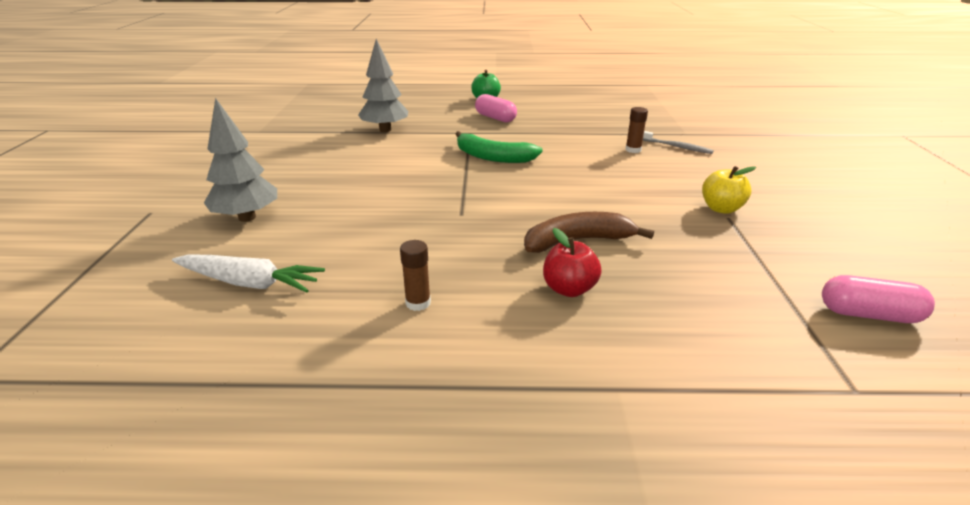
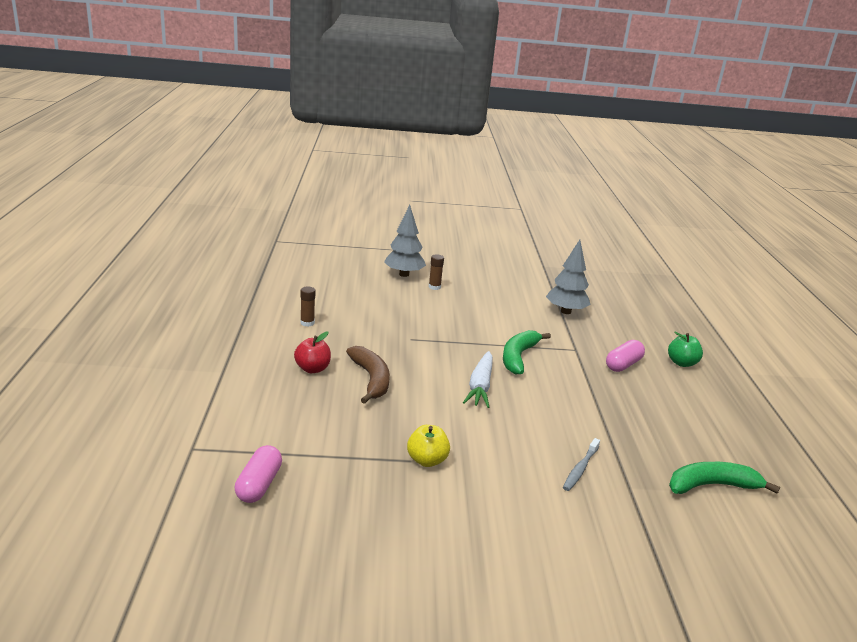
camera: 85 degrees right, 5 degrees down
(249, 283) = (333, 281): white carrot -> white carrot (480, 386)
(633, 150) = (561, 437): brown glue stick -> brown glue stick (434, 287)
(661, 111) = (711, 486): none -> green banana

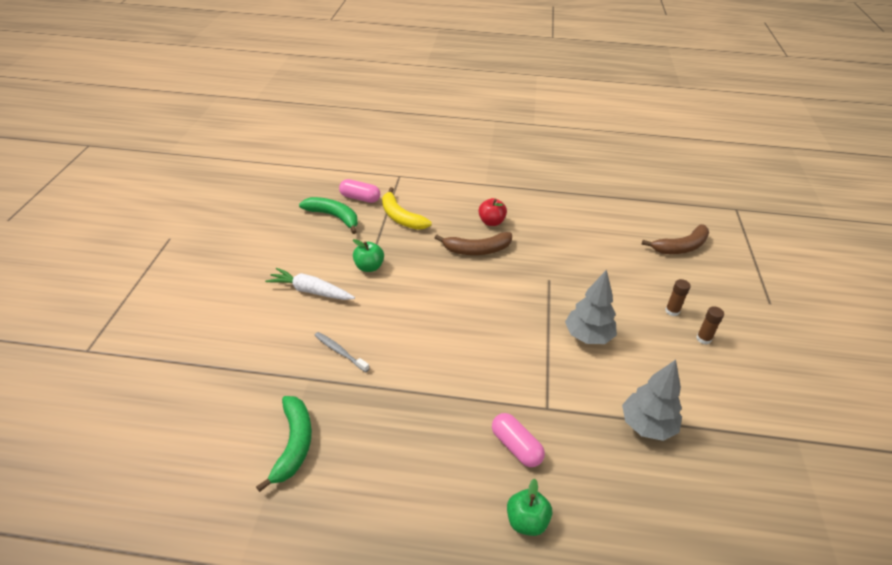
camera: 100 degrees right, 15 degrees up
(307, 323) = (566, 222): brown glue stick -> brown glue stick (703, 339)
(309, 440) = (401, 217): none -> yellow banana
(341, 272) = (681, 247): none -> brown banana
(404, 274) = (696, 291): grey tree -> grey tree (588, 336)
(427, 460) = (369, 267): yellow apple -> green apple
(480, 386) = (467, 312): white carrot -> white carrot (310, 291)
(518, 357) = (523, 351): green banana -> green banana (334, 217)

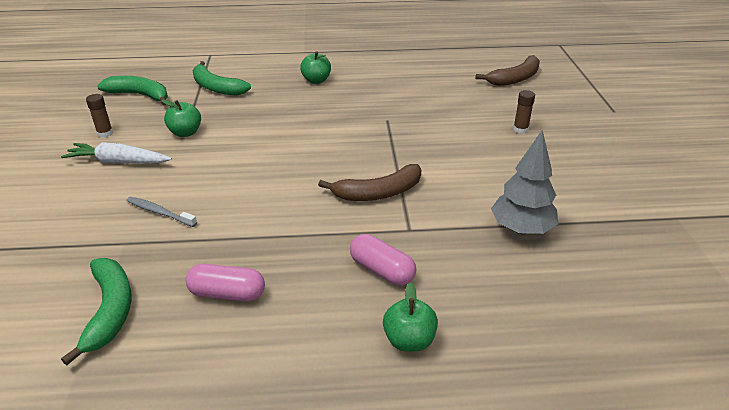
camera: 10 degrees left, 5 degrees down
(360, 198) = (168, 77): pink capsule -> pink capsule (227, 293)
(401, 217) = (216, 87): yellow banana -> green banana
(477, 250) = (305, 104): brown banana -> brown banana (378, 193)
(491, 222) = (316, 80): red apple -> green apple
(588, 336) = (439, 161): grey tree -> none
(703, 339) = (558, 147): brown glue stick -> brown glue stick (105, 133)

